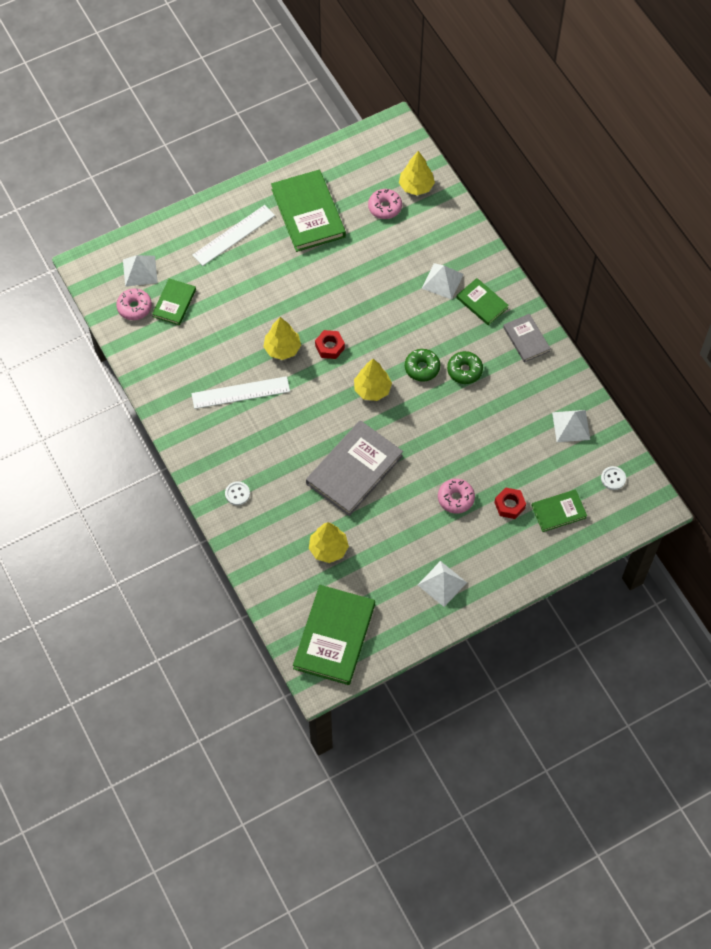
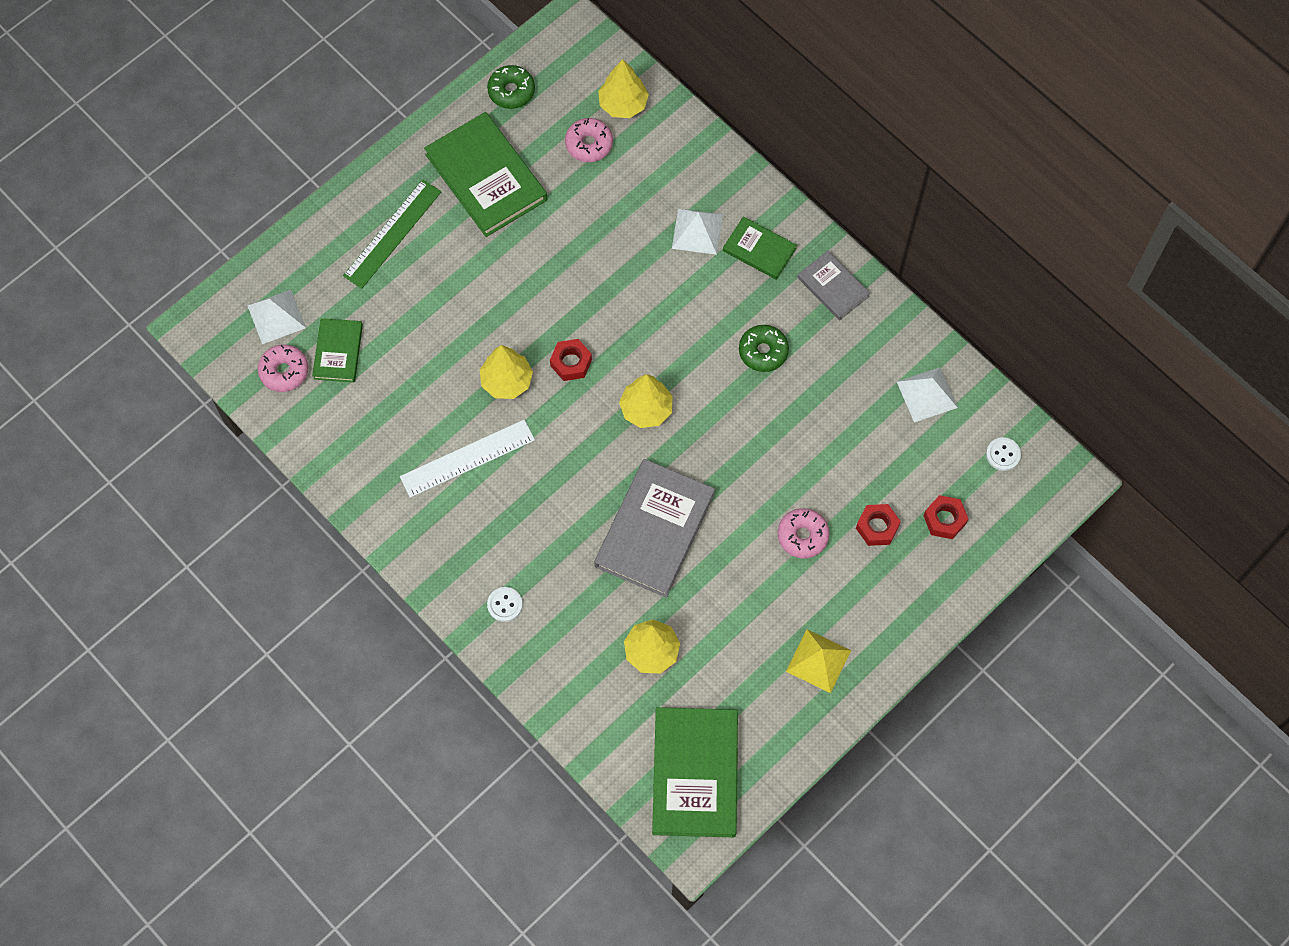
camera: 15 degrees left, 5 degrees up
(234, 235) = (392, 234): white ruler -> green ruler
(422, 368) = (705, 362): green donut -> green donut (511, 91)
(442, 583) = (818, 661): white pyramid -> yellow pyramid
(558, 512) = (944, 519): green book -> red nut

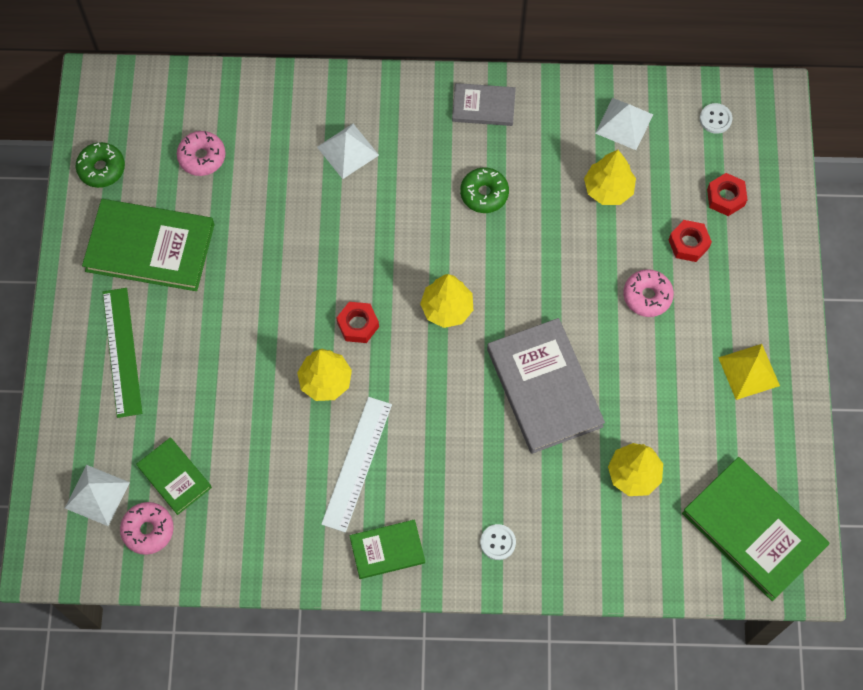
camera: 45 degrees left, 0 degrees up
(623, 104) = (196, 107): yellow tree -> yellow tree (608, 189)
(759, 249) = (405, 125): green book -> green book (387, 550)

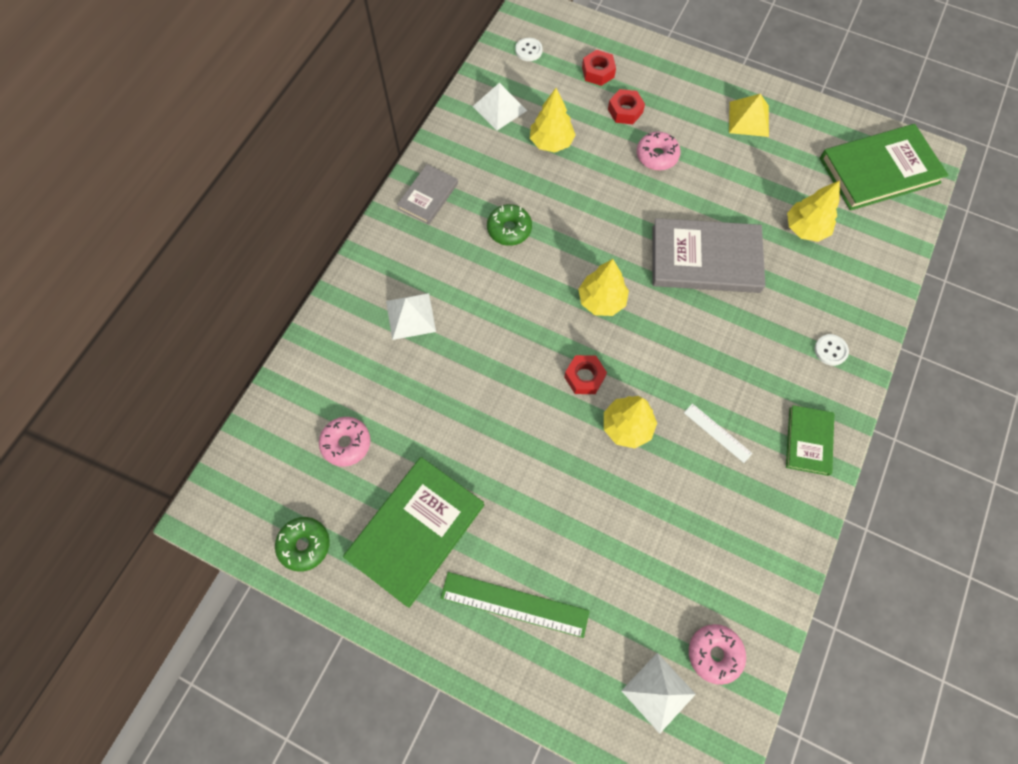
camera: 65 degrees left, 0 degrees up
(174, 477) = (668, 605): green book -> none
(356, 463) = (717, 433): white ruler -> white ruler, size x0.56

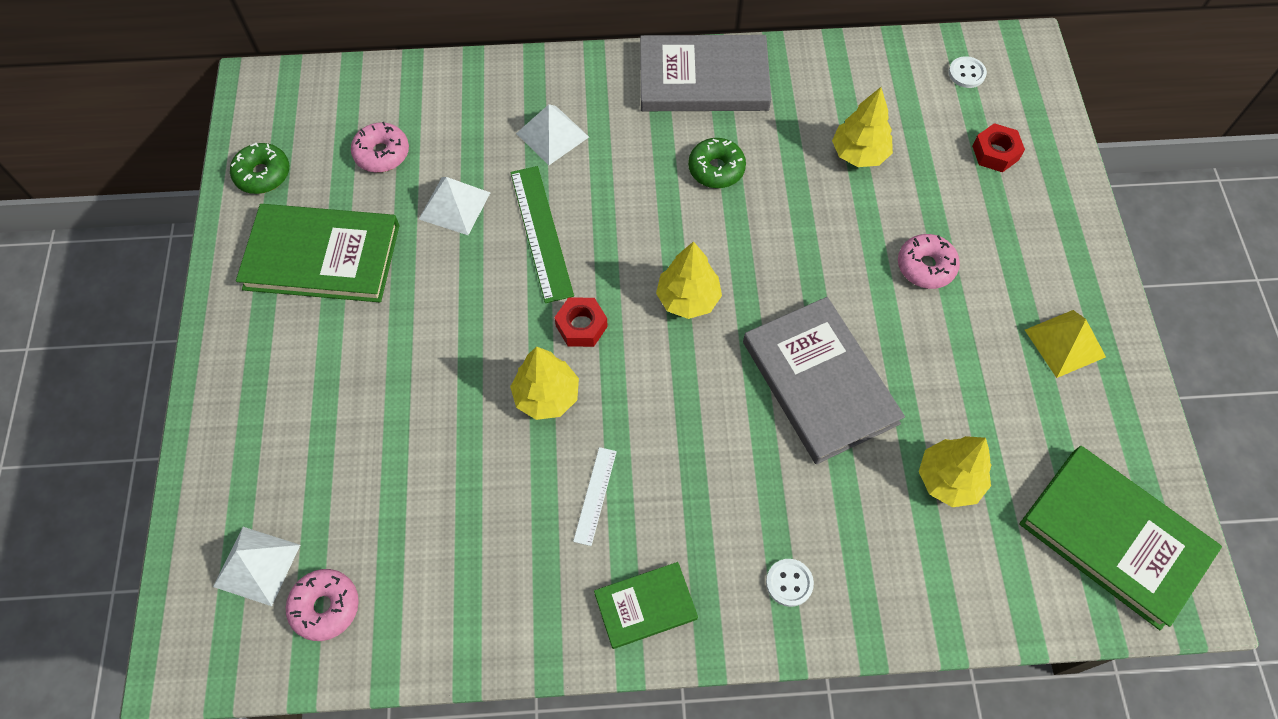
camera: 60 degrees right, 5 degrees down
(428, 196) = (703, 78): grey book -> grey book, size x1.83
(499, 108) = (865, 85): white pyramid -> white pyramid (454, 205)
(514, 604) = (289, 381): green ruler -> green ruler (541, 232)
(625, 111) = (963, 205): red nut -> none

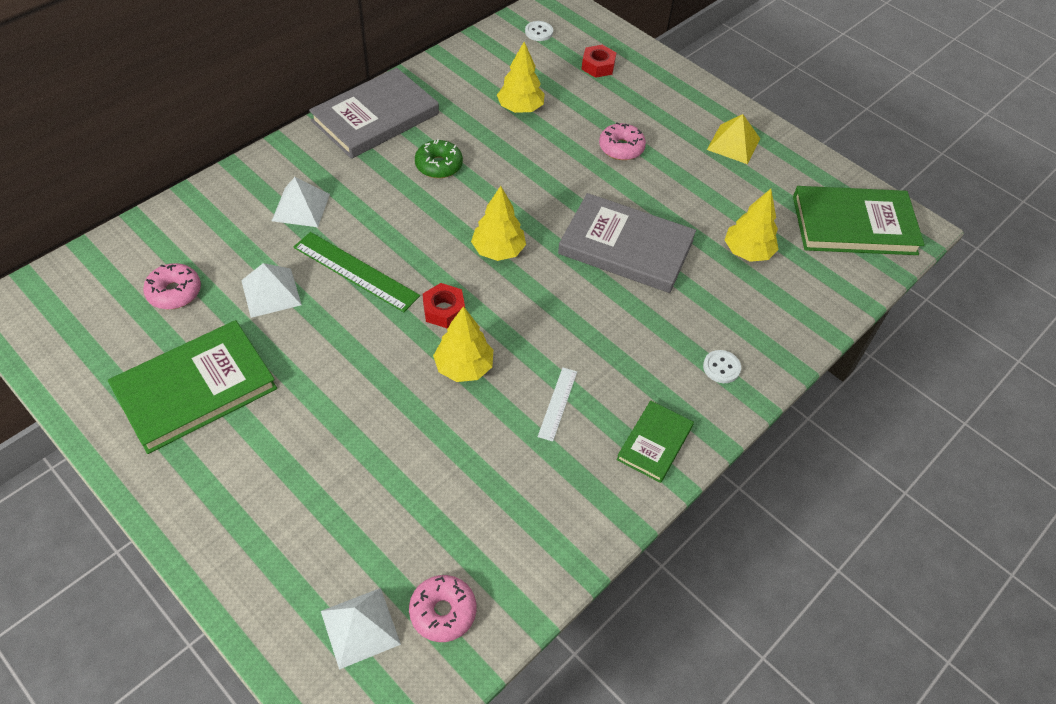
camera: 45 degrees left, 10 degrees down
(263, 174) = (80, 364): green donut -> none
(595, 495) = (557, 403): white ruler -> white ruler turned 45 degrees clockwise

